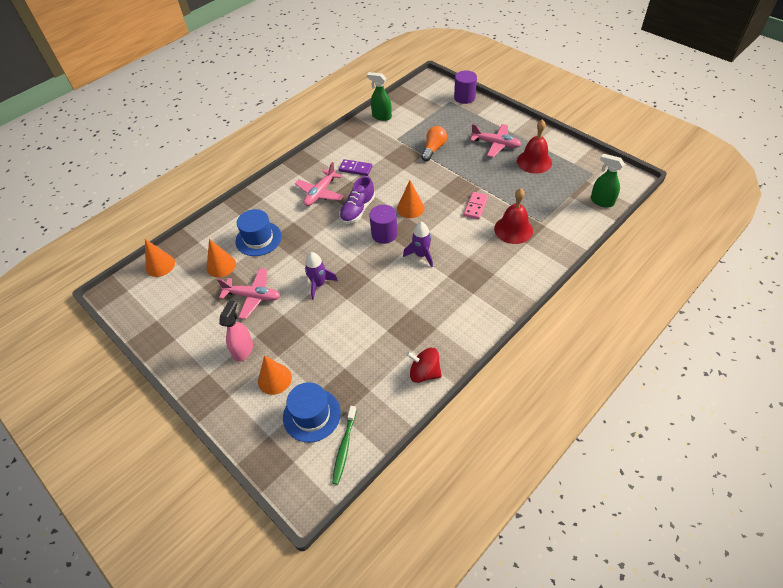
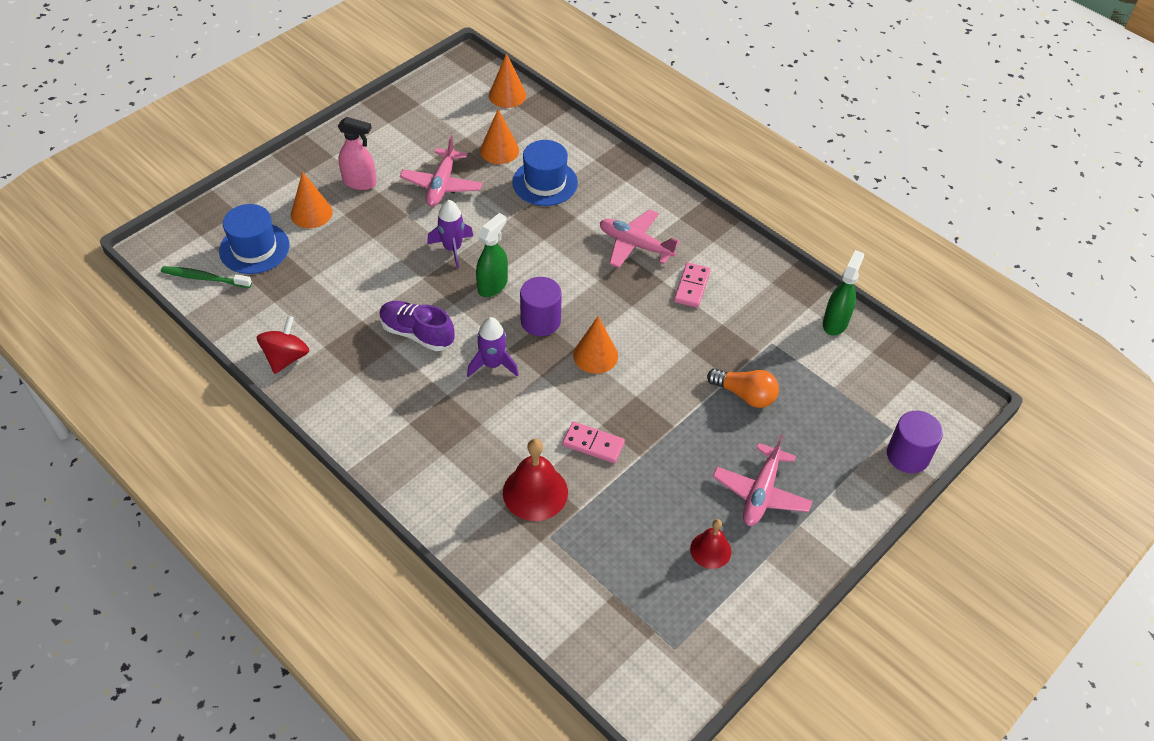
camera: 85 degrees right, 0 degrees up
(355, 169) = (692, 287): purple domino -> pink domino
(358, 210) = (595, 289): purple shoe -> purple shoe (417, 333)
(534, 161) = (710, 550): red bell -> red bell, size x0.61
(601, 201) = (595, 646): green spray bottle -> green spray bottle (493, 285)

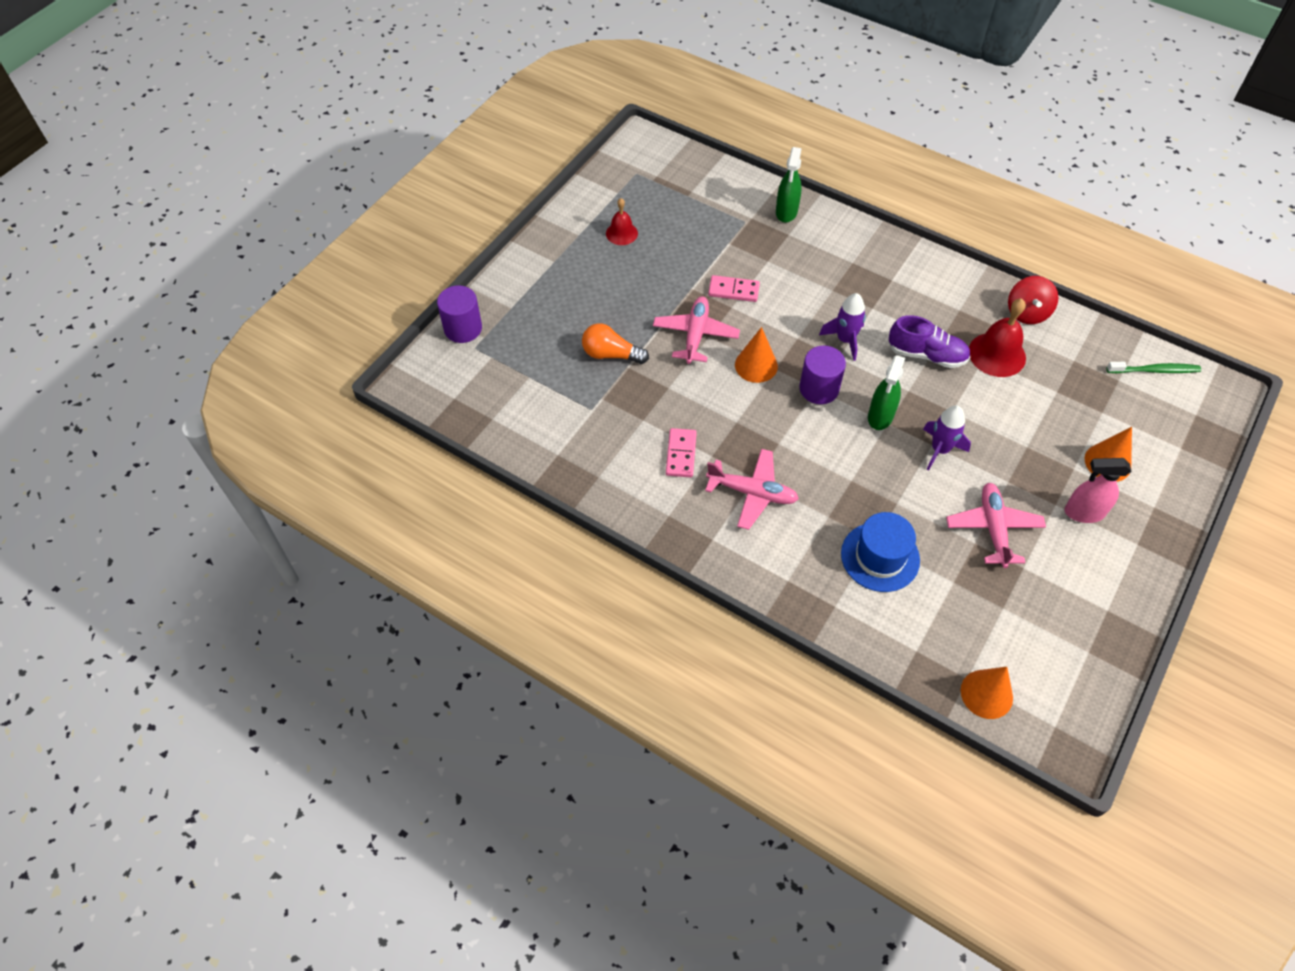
camera: 170 degrees right, 5 degrees up
(254, 248) = (1133, 410): blue hat -> none
(499, 150) = (953, 595): orange cone -> none
(535, 492) = (768, 248): red bell -> red bell (997, 354)
(761, 492) = (587, 278): pink plane -> pink plane (695, 335)
(835, 322) = (529, 442): green spray bottle -> green spray bottle (786, 212)

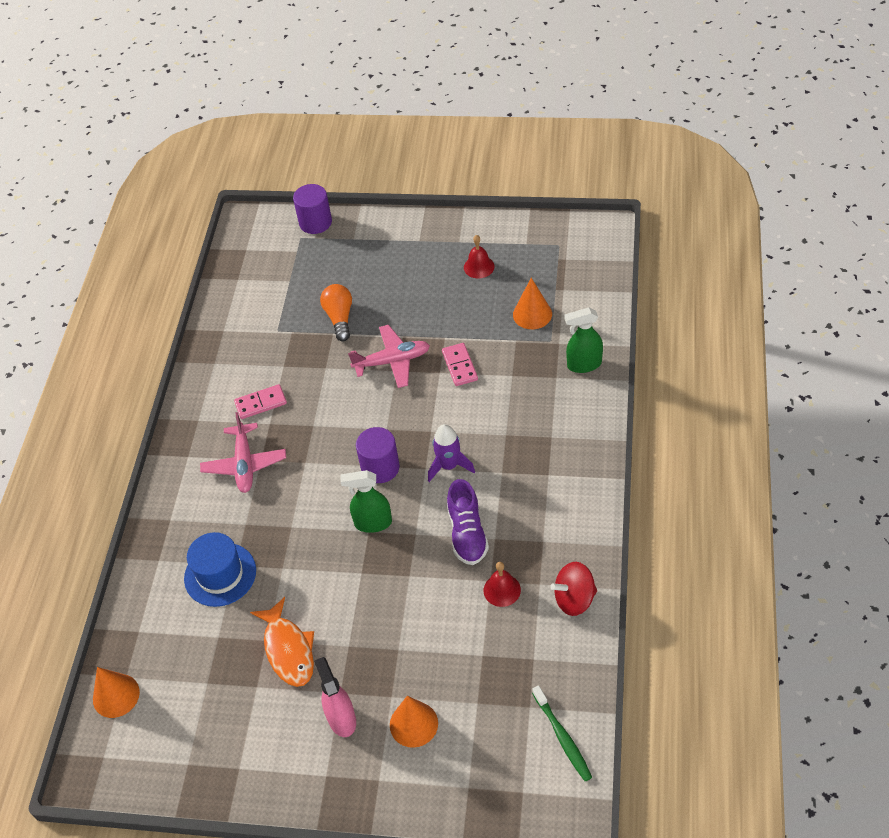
camera: 70 degrees right, 5 degrees down
(756, 365) = (382, 414): orange cone -> orange cone (532, 314)
(940, 449) = (358, 580): purple rocket -> none
(993, 529) = (288, 650): pink plane -> orange fish
(997, 354) = (502, 590): red bell -> red bell, size x0.61

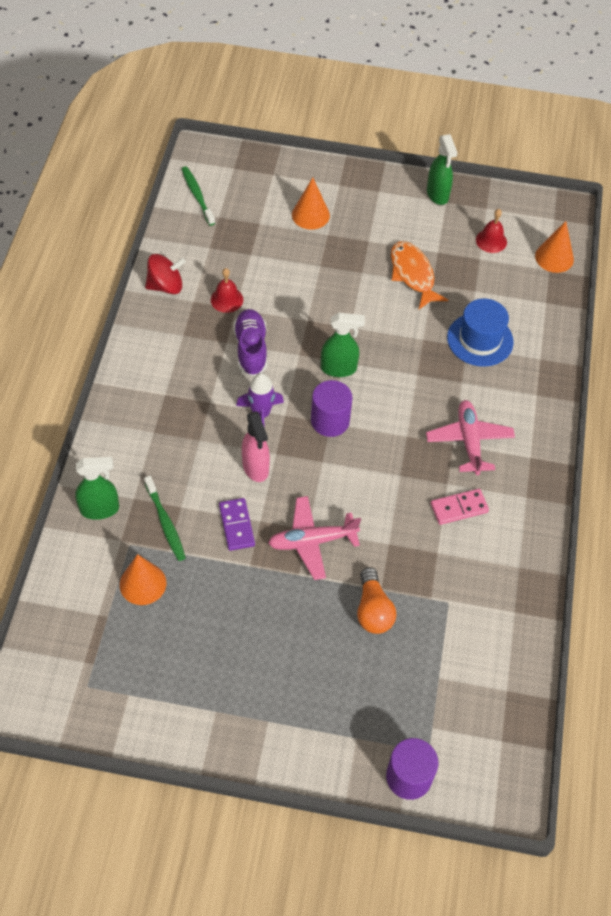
camera: 175 degrees right, 5 degrees up
(249, 779) = (437, 194): none -> green spray bottle
(341, 719) = (367, 224): pink spray bottle -> pink spray bottle (255, 467)
(459, 366) = (237, 525): pink domino -> purple domino
(479, 267) = (195, 665): red bell -> red bell (491, 241)
(523, 361) = (165, 522): none -> green toothbrush

